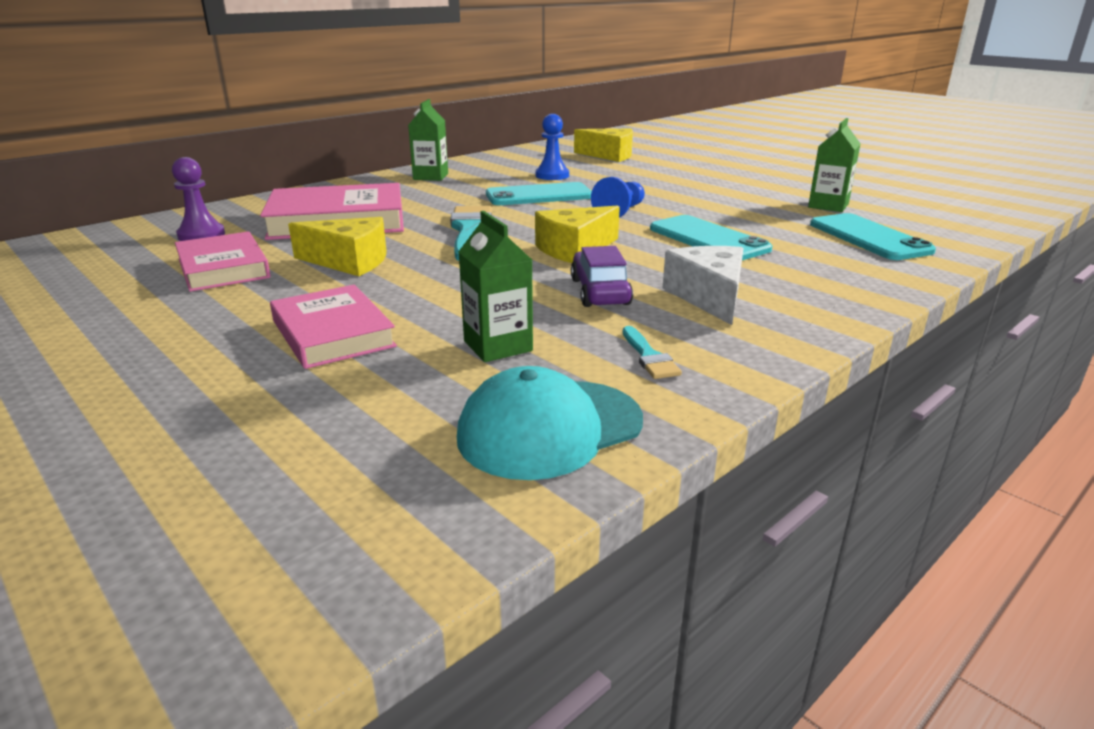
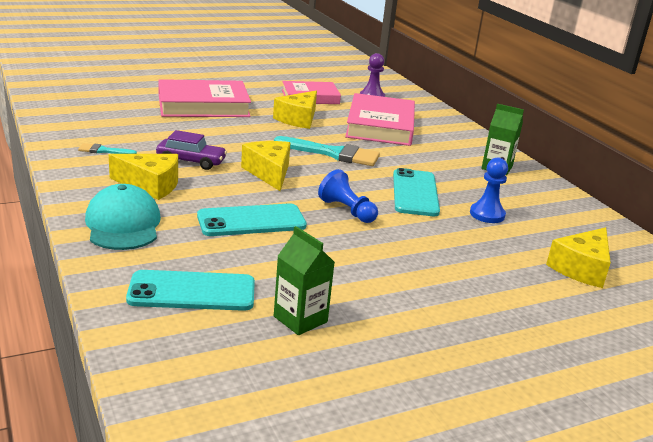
camera: 105 degrees right, 0 degrees up
(333, 333) = (203, 105): pink book -> pink book, size x1.53
(498, 346) = (153, 128): green carton -> none
(550, 428) = (75, 121): turquoise cap -> turquoise cap (123, 224)
(709, 297) = (151, 185): white cheese -> yellow cheese

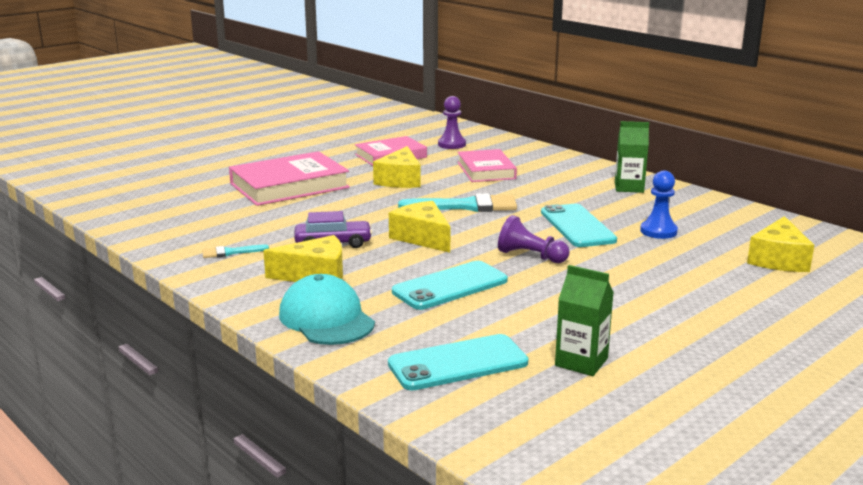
camera: 15 degrees left, 5 degrees down
(347, 210) = (530, 256): blue pawn -> purple pawn
(380, 126) = (486, 170): pink book -> pink book, size x0.66

